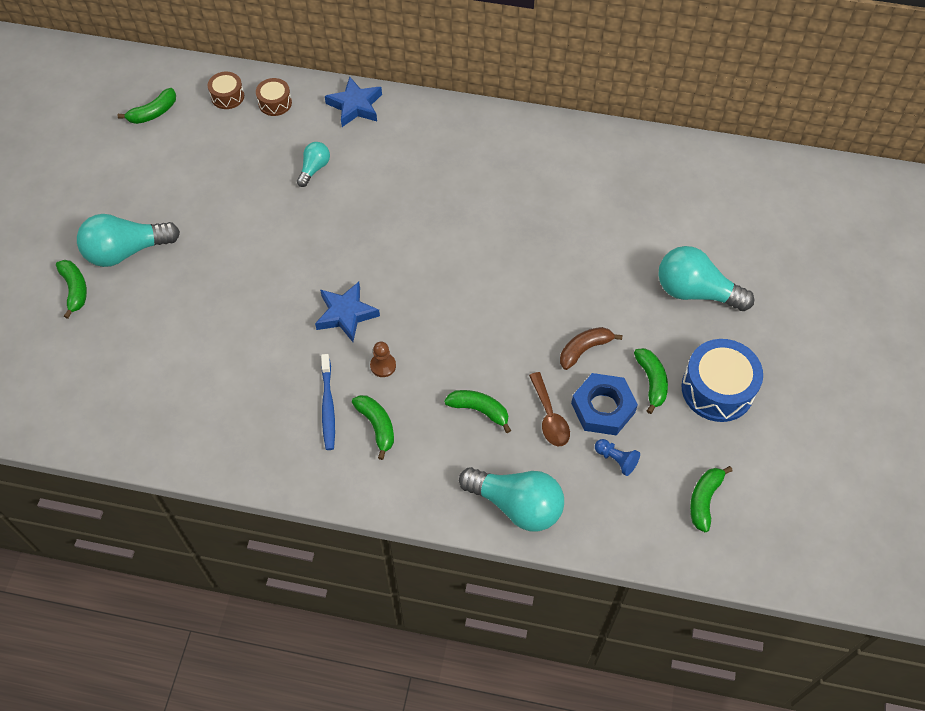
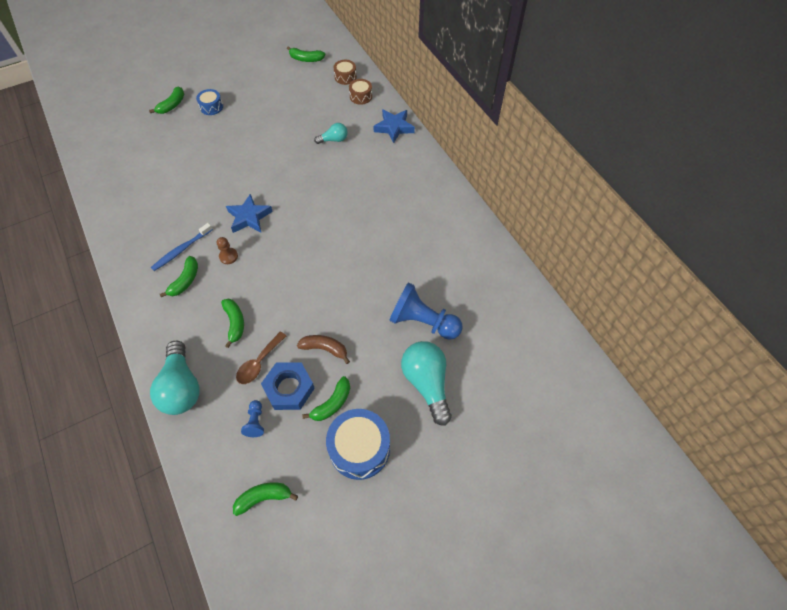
camera: 50 degrees right, 0 degrees up
(126, 251) = (211, 107): turquoise light bulb -> blue drum
(626, 249) = (423, 322): none -> blue pawn

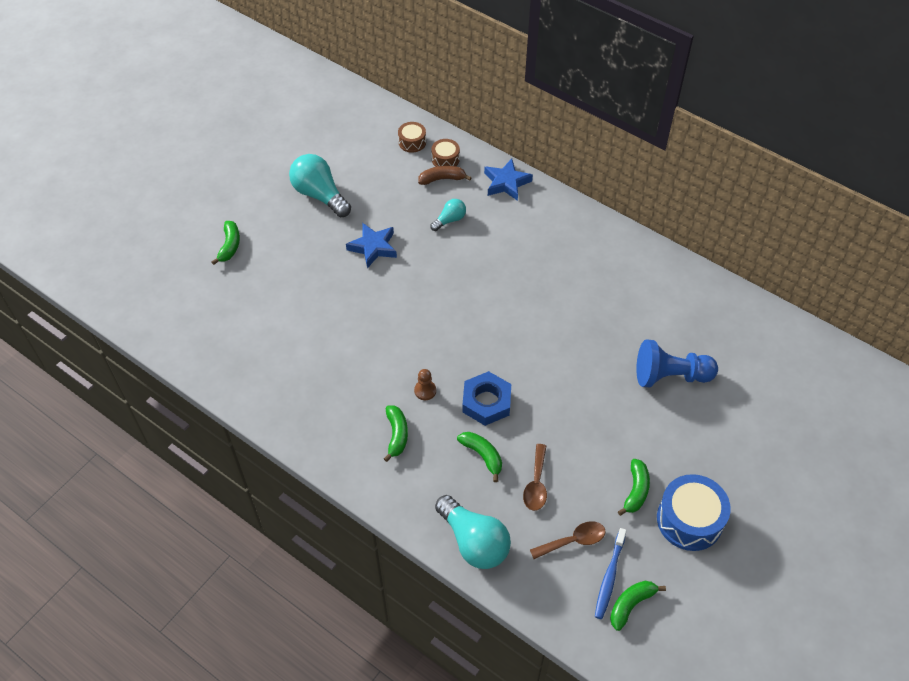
camera: 25 degrees left, 5 degrees down
(181, 250) = (367, 404): blue toothbrush -> blue toothbrush (609, 577)
(211, 107) = (280, 231): blue drum -> none
(249, 217) = (417, 340): blue star -> blue star (373, 247)
(255, 422) = (573, 541): blue pawn -> brown spoon
(289, 388) = (584, 495): blue nut -> blue nut (486, 402)
(306, 59) = (351, 136): green banana -> none
(325, 349) = (592, 442): brown banana -> brown banana (442, 179)
(427, 383) = (712, 433): turquoise light bulb -> turquoise light bulb (319, 195)

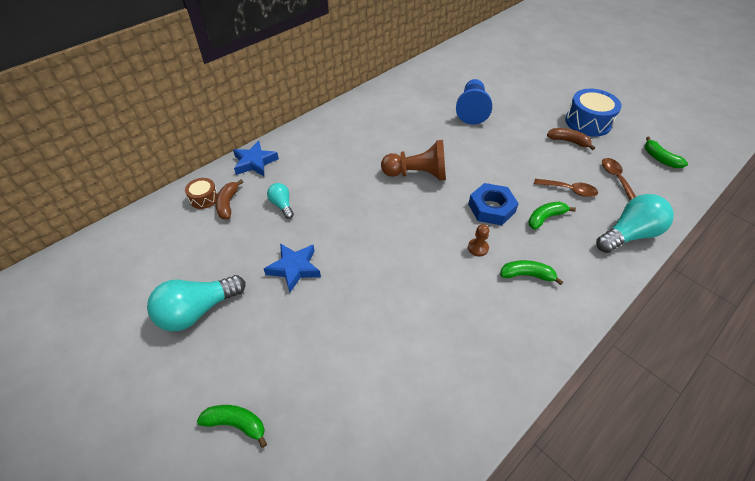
camera: 80 degrees left, 5 degrees down
(412, 142) = (166, 220): brown drum -> none
(525, 327) = (417, 174): none -> brown pawn
(609, 577) = (641, 165): blue toothbrush -> none
(636, 491) = (568, 141): green banana -> brown banana

